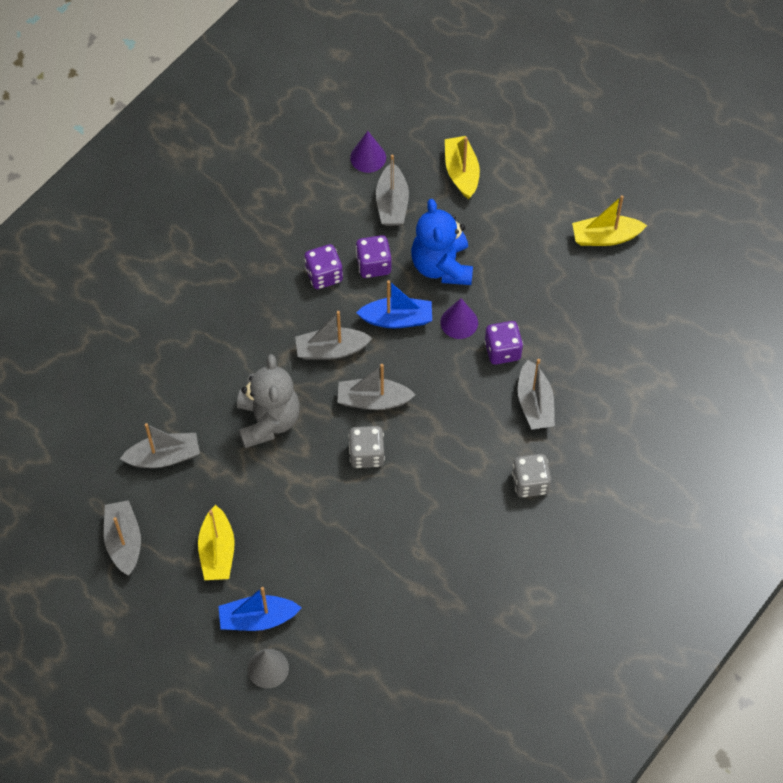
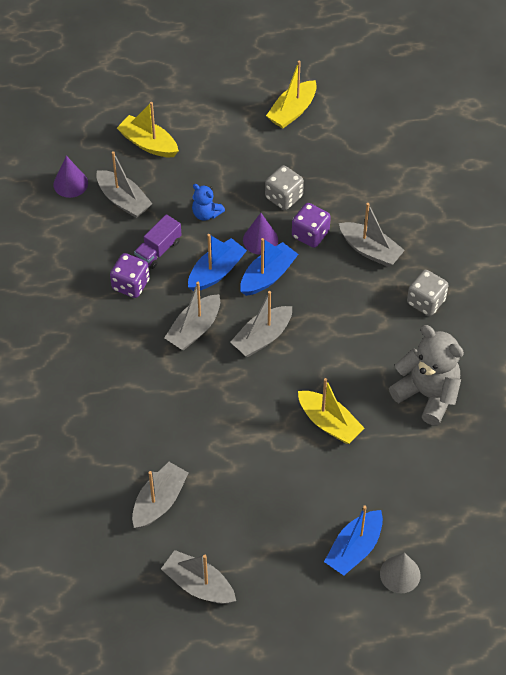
camera: 45 degrees left, 5 degrees down
(217, 551) = (273, 530): yellow boat -> yellow boat (329, 423)
(268, 421) = (206, 412): grey teddy bear -> grey teddy bear (427, 394)
(366, 454) = (299, 376): grey dice -> grey dice (284, 197)
(373, 265) = (158, 250): purple dice -> purple truck
(432, 356) = (268, 276): none -> blue boat
(442, 266) = (206, 213): blue teddy bear -> blue teddy bear, size x0.51

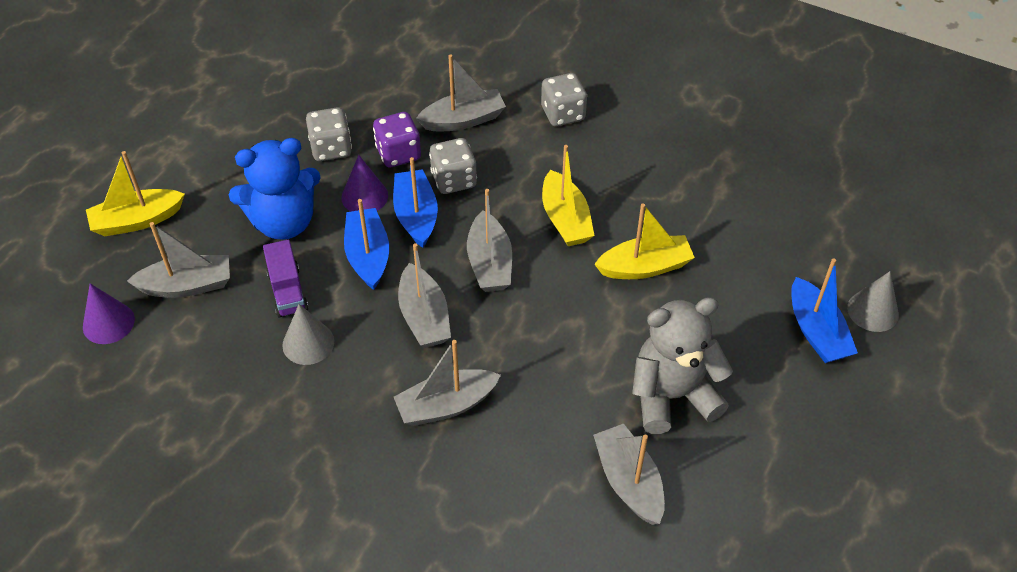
camera: 55 degrees left, 5 degrees down
(131, 284) = (308, 343): purple dice -> grey cone
(199, 584) = (770, 504): grey boat -> grey boat (446, 405)
(206, 213) = (284, 222): blue teddy bear -> blue teddy bear, size x1.96
(292, 111) = (233, 84): yellow boat -> yellow boat (565, 219)
(313, 277) = (454, 180): none -> grey dice
(427, 394) = (672, 172): grey teddy bear -> grey teddy bear (672, 396)

